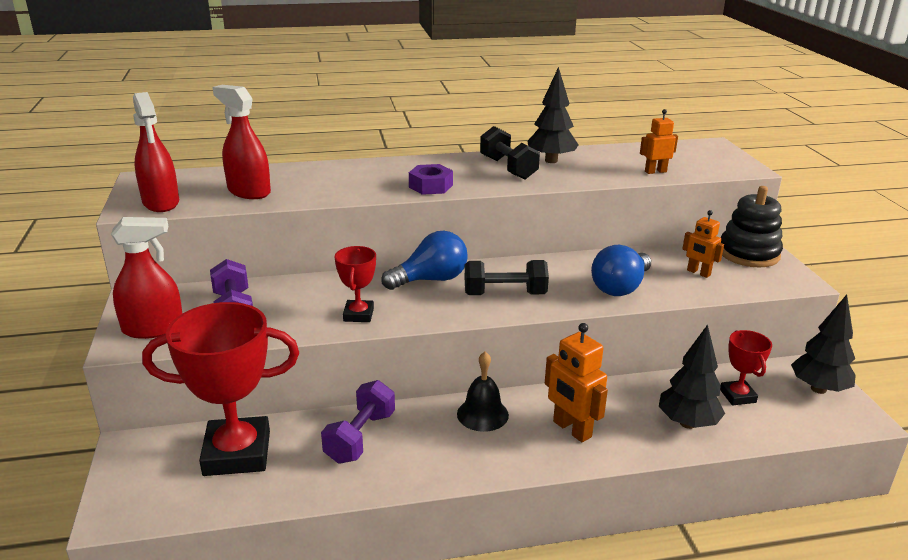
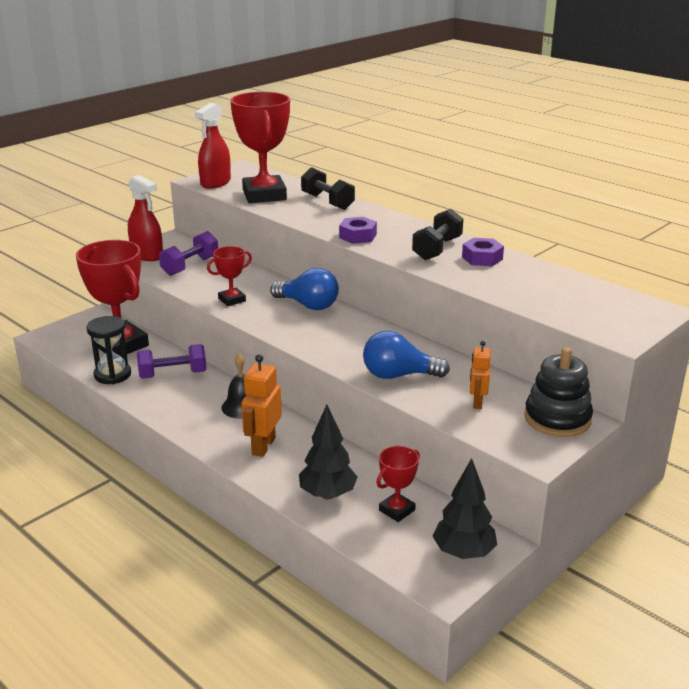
camera: 55 degrees right, 0 degrees up
(249, 191) = (264, 195): red spray bottle -> red trophy
(302, 485) = (112, 375): none -> black hourglass
(505, 294) = (324, 336): black dumbbell -> black dumbbell (327, 202)
(551, 161) = (482, 258): black tree -> purple nut
(655, 171) = (534, 301): orange robot -> none

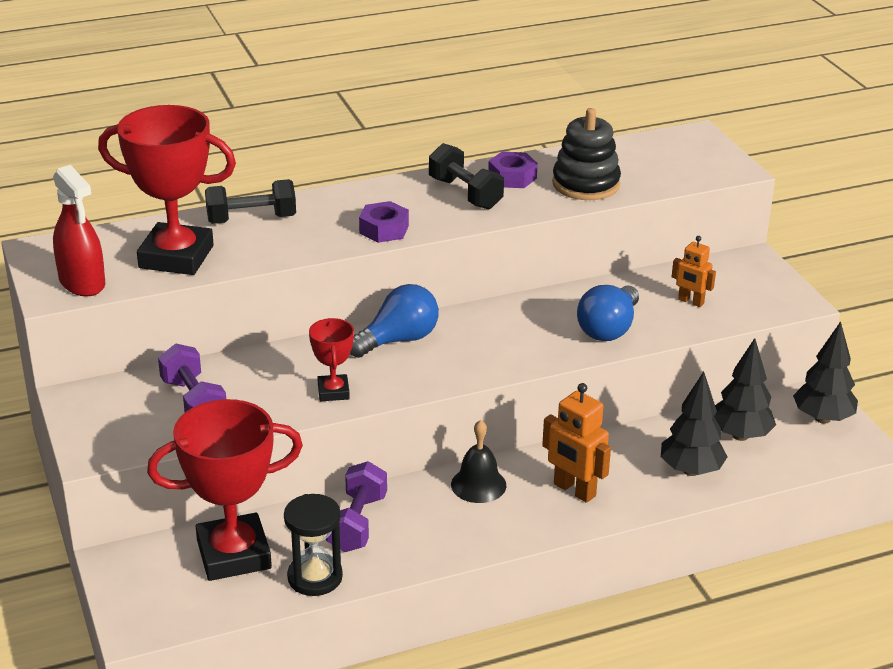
camera: 65 degrees left, 5 degrees up
(147, 255) = (114, 432): red spray bottle -> none
(397, 510) = (740, 435): red trophy -> black tree
(557, 419) = (744, 271): black stacking toy -> black stacking toy (586, 184)

